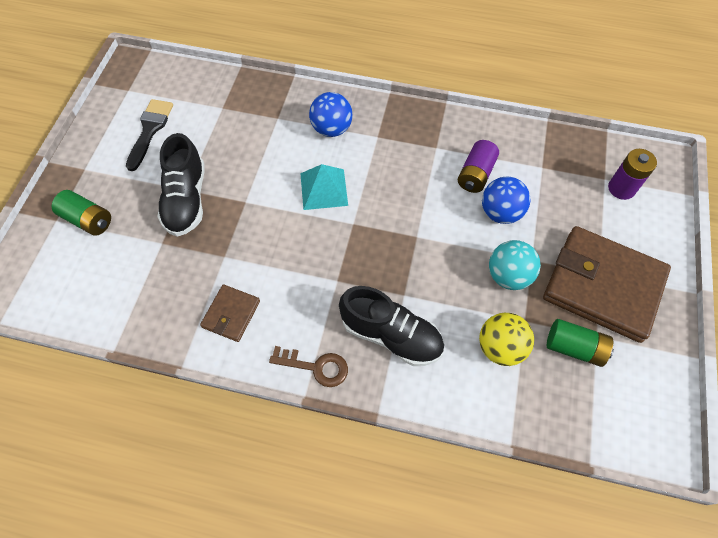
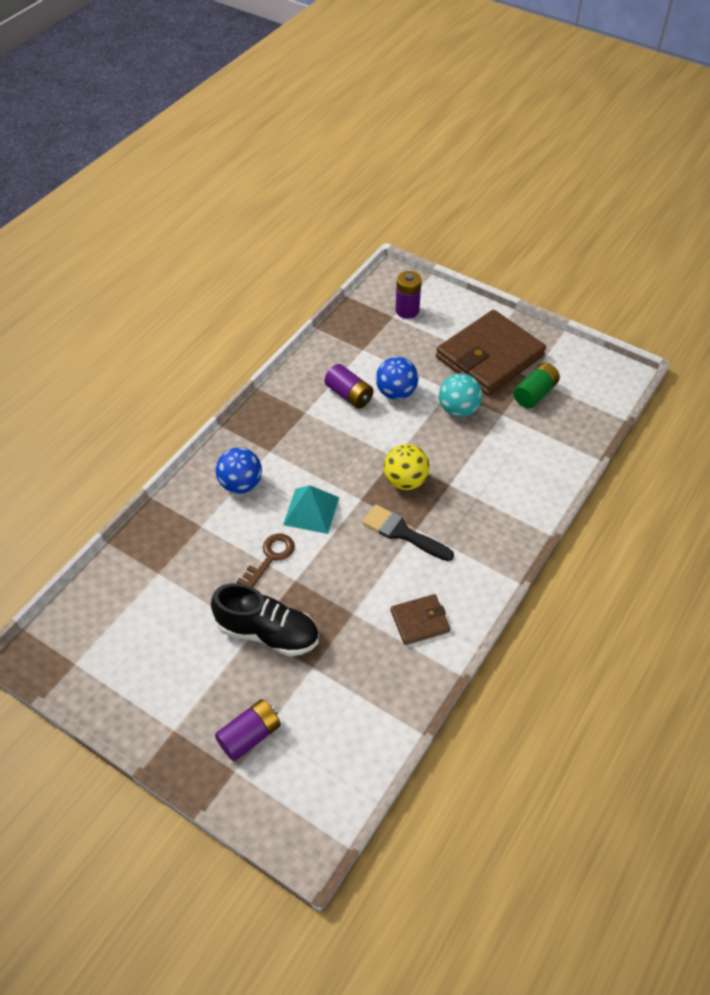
camera: 70 degrees left, 10 degrees down
(88, 220) = (250, 735): green battery -> purple battery
(150, 130) = (152, 650): black brush -> black brush (402, 533)
(231, 314) = (420, 621): brown wallet -> brown wallet turned 60 degrees counterclockwise
(316, 367) = (495, 567): brown key -> brown key (270, 557)
(391, 335) = (484, 505): black shoe -> none
(500, 347) = (519, 437): yellow ball -> yellow ball (405, 481)

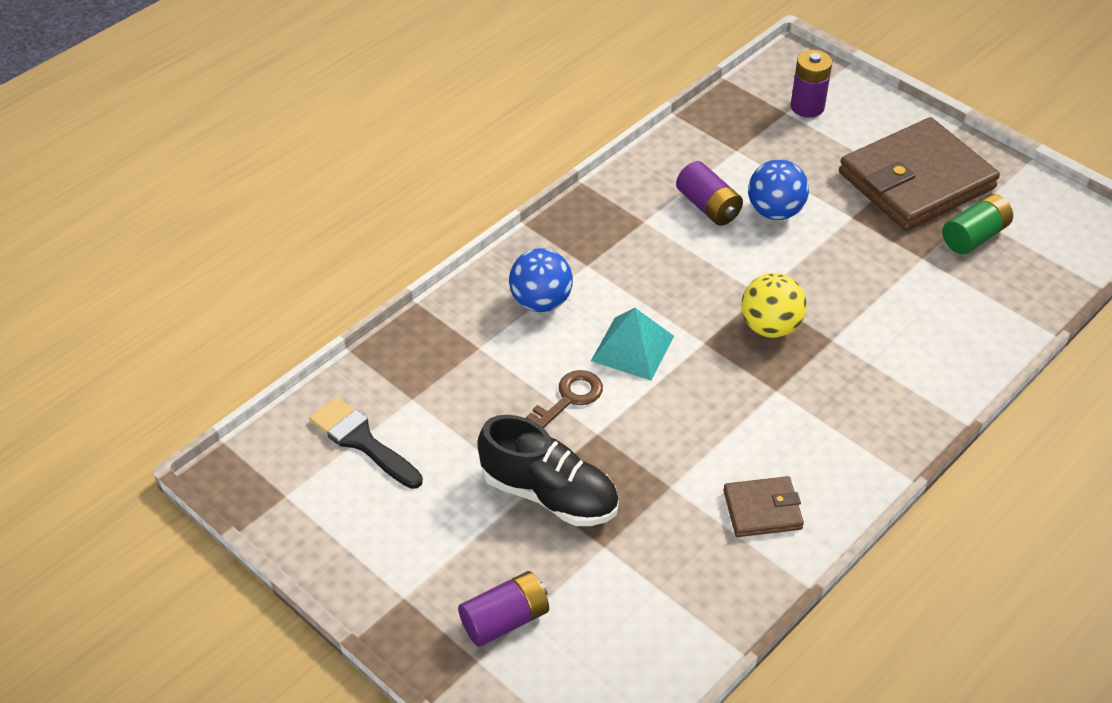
camera: 10 degrees right, 5 degrees down
(402, 533) = (756, 393): black brush -> black brush (362, 441)
(458, 409) = (860, 244): turquoise ball -> none

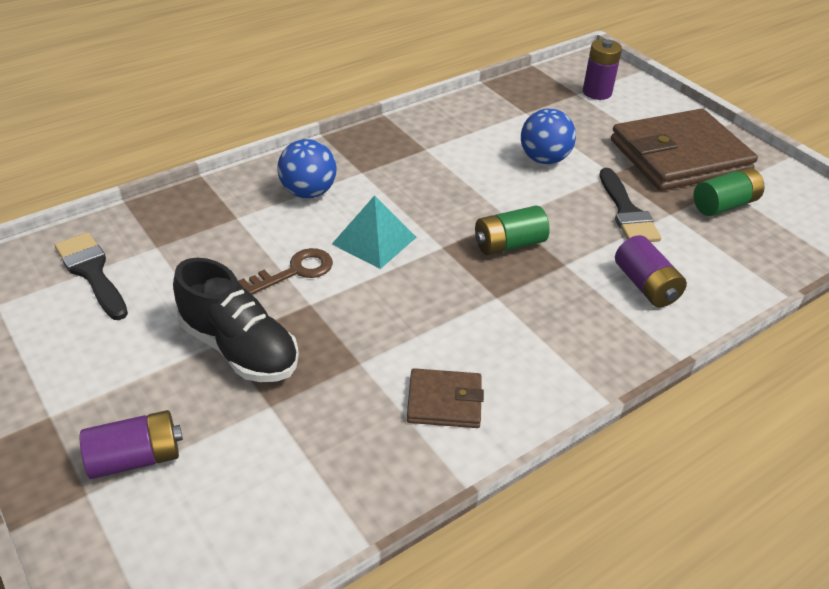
camera: 10 degrees right, 5 degrees down
(708, 206) = (486, 147): purple battery -> purple battery (646, 285)
(770, 327) = (509, 244): yellow ball -> green battery
(878, 264) = (627, 212): none -> black brush

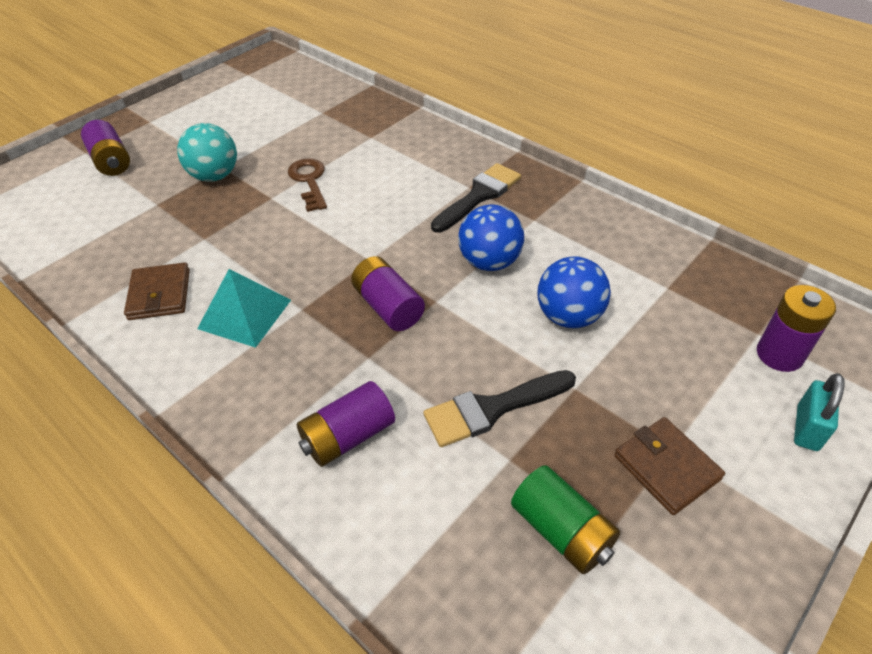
camera: 80 degrees right, 5 degrees up
(92, 272) = (286, 96): black brush -> black brush (479, 196)
(239, 348) = (215, 176): black shoe -> turquoise ball
(295, 271) = (309, 181): brown key -> brown key turned 150 degrees counterclockwise
(308, 192) = (421, 163): blue ball -> blue ball (489, 262)
(374, 240) = (365, 215): turquoise pyramid -> turquoise pyramid (245, 314)
(509, 244) = (388, 307): green battery -> purple battery
(654, 102) = (807, 428): none -> turquoise padlock
(679, 156) = (666, 467): brown wallet -> brown wallet, size x0.47

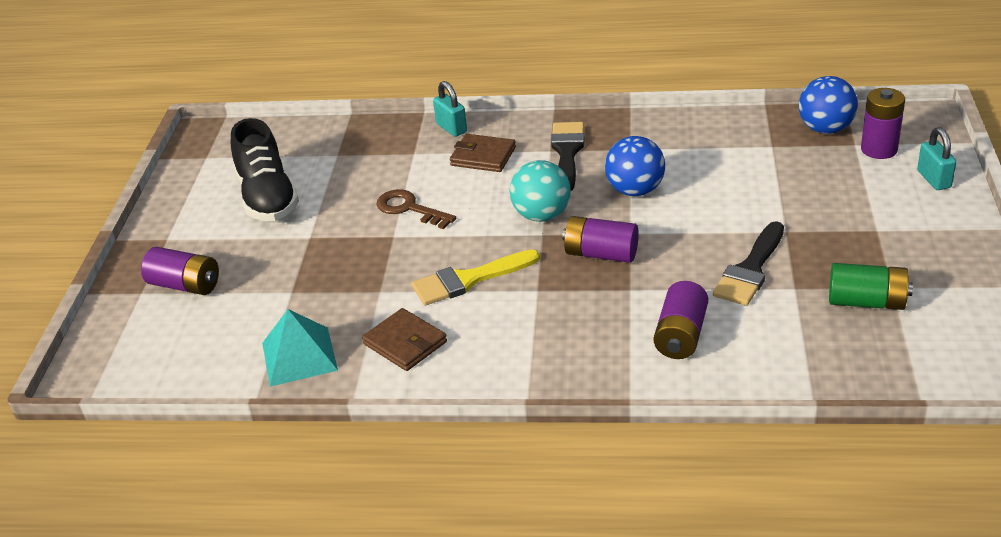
camera: 35 degrees left, 10 degrees down
(215, 176) = (313, 246): turquoise ball -> turquoise ball (541, 215)
(239, 123) = (267, 198): none -> black shoe
(245, 314) = (498, 316): turquoise pyramid -> turquoise pyramid (299, 356)
(268, 267) = (469, 280): none -> yellow brush
(421, 130) = (451, 128): none -> turquoise padlock
(569, 316) = (731, 194): blue ball -> blue ball (825, 129)
(666, 467) = (884, 240): brown wallet -> brown wallet (483, 156)

